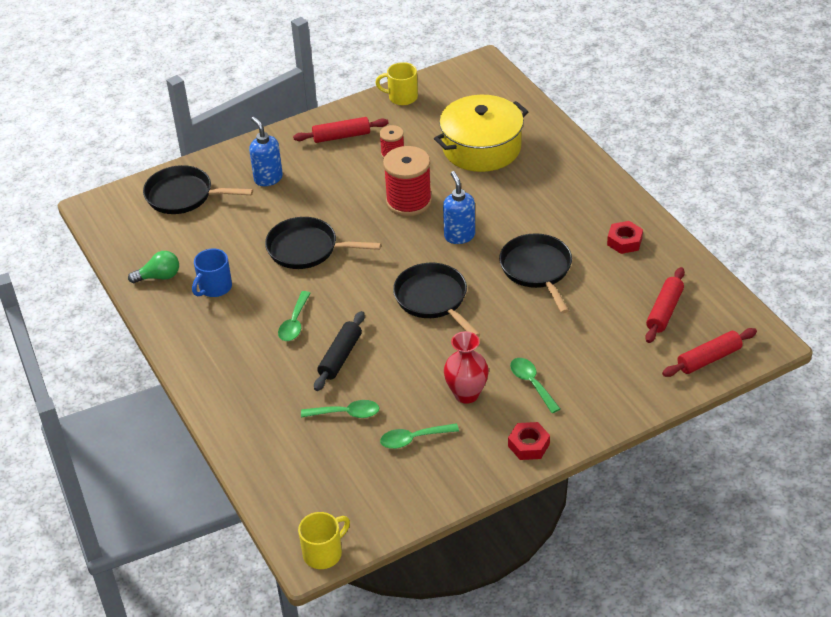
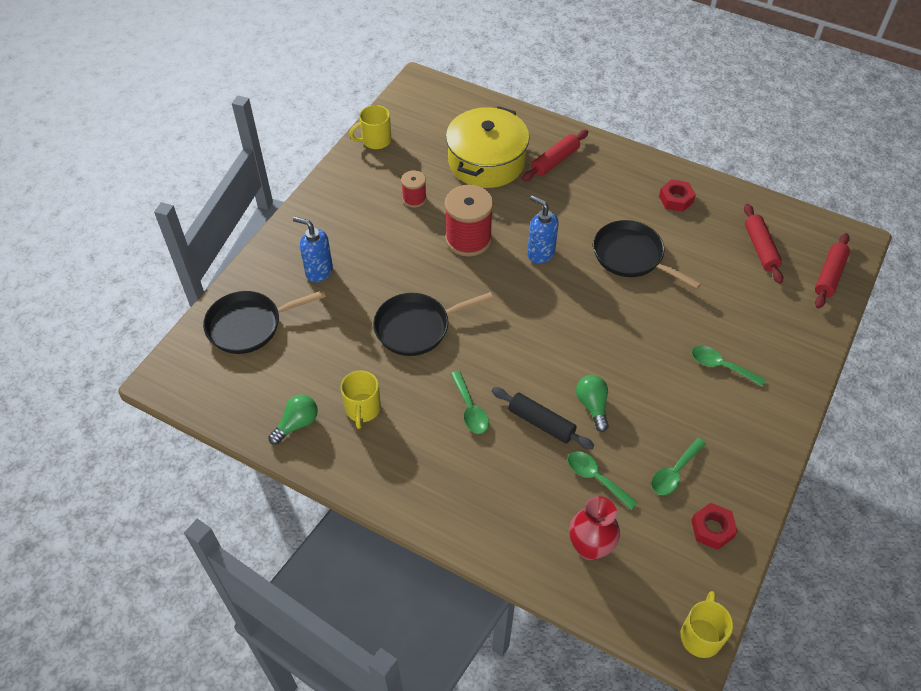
camera: 35 degrees left, 10 degrees up
(214, 287) = (362, 409): blue mug -> yellow mug
(340, 357) = (541, 423): black rolling pin -> black rolling pin turned 45 degrees counterclockwise
(341, 136) = (352, 200): red rolling pin -> red rolling pin (555, 161)
(346, 413) = (596, 478): green spoon -> green spoon turned 105 degrees counterclockwise
(393, 363) = (592, 406): none -> green light bulb
(433, 299) = (571, 325): black pan -> none
(466, 394) = (679, 404): red vase -> red vase (590, 547)
(528, 445) = (770, 426): red nut -> red nut (712, 529)

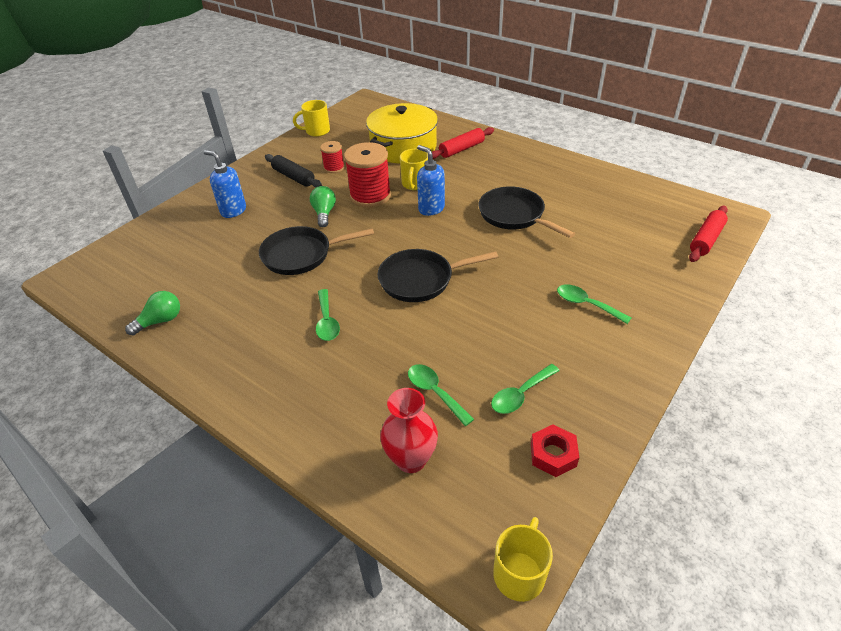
camera: 10 degrees right, 10 degrees down
(249, 325) = (156, 244): black pan -> black pan (420, 279)
(362, 409) = (226, 314): yellow mug -> yellow mug (415, 184)
(541, 423) = (392, 338): black rolling pin -> black rolling pin (293, 177)
(592, 406) = (448, 328): green light bulb -> green light bulb (324, 213)
(676, 199) = (563, 178): red nut -> none
(760, 248) = (639, 216): red rolling pin -> none

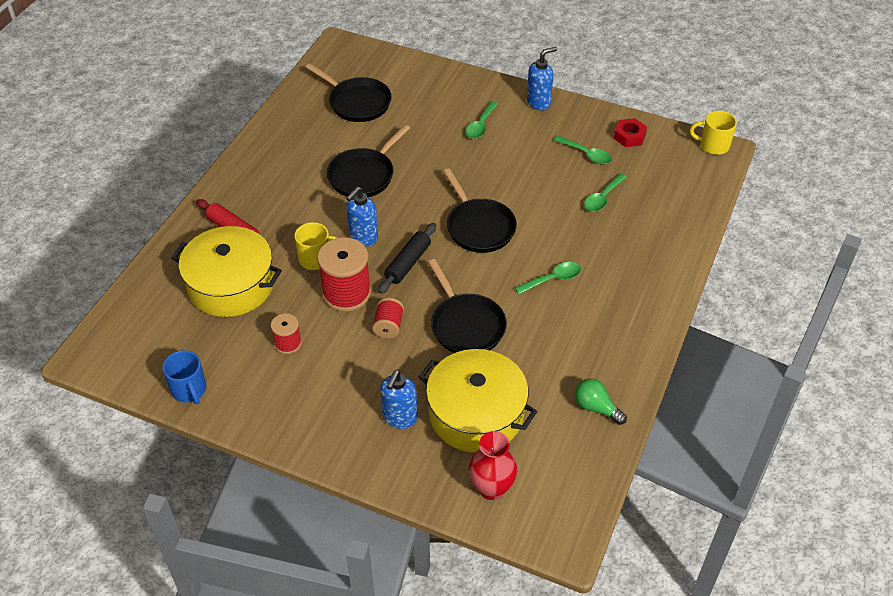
camera: 105 degrees left, 5 degrees up
(208, 248) = (476, 414): none -> yellow pot
(293, 177) = (315, 379): black rolling pin -> black rolling pin (408, 263)
(317, 131) = (189, 390): yellow mug -> blue mug
(324, 213) = (388, 326): green light bulb -> red spool
(411, 459) = (664, 201): red vase -> red vase (491, 488)
(629, 219) = (357, 102): none -> black pan
(633, 366) = (538, 102): none -> blue soap dispenser
(706, 239) = (378, 61): red rolling pin -> none

